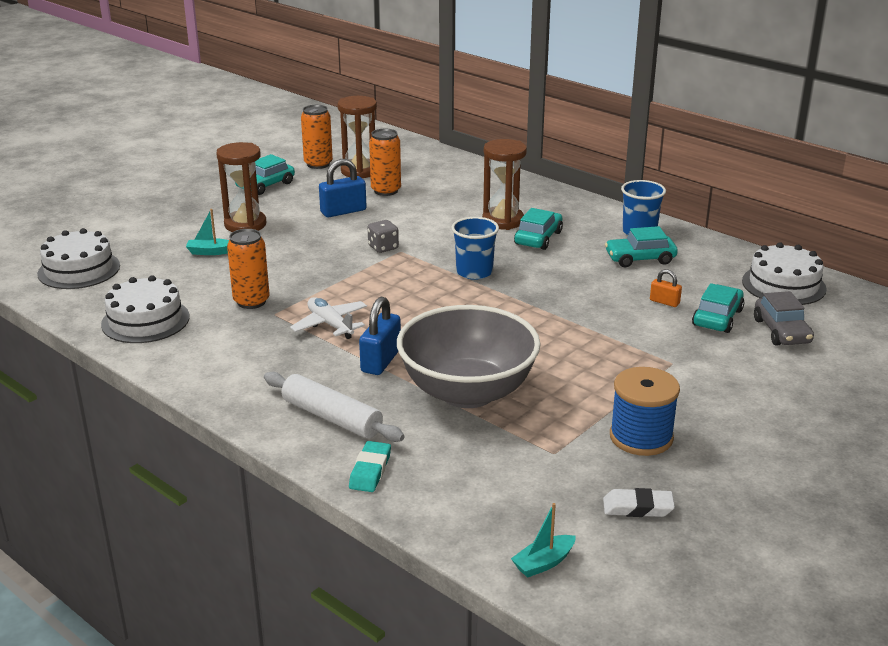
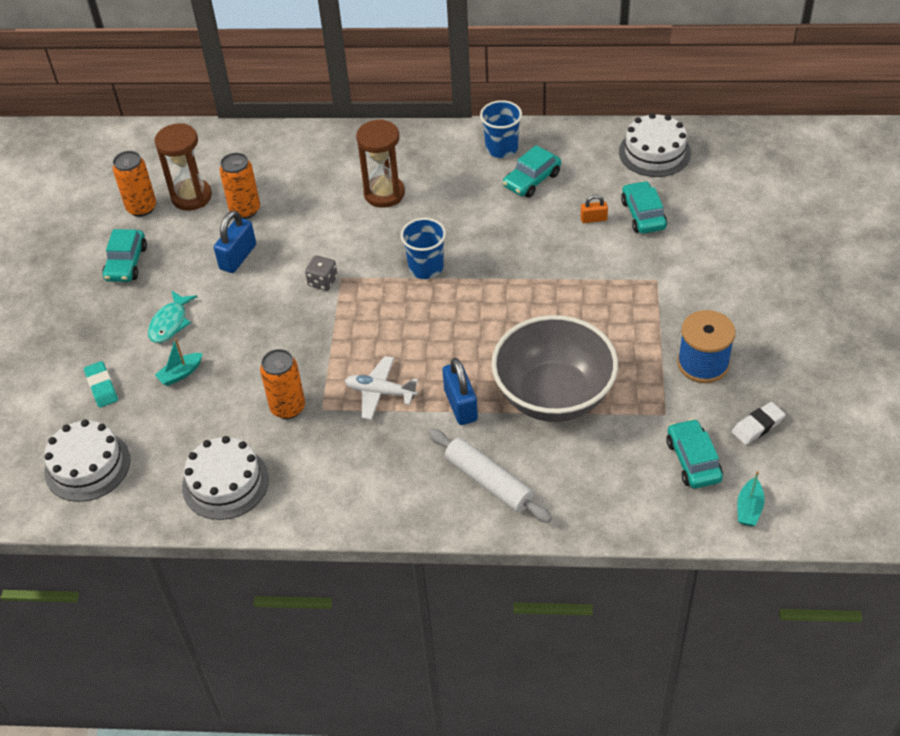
camera: 35 degrees left, 20 degrees up
(245, 225) = (170, 323): brown hourglass -> turquoise fish
(332, 417) = (488, 482): white rolling pin -> white rolling pin turned 45 degrees clockwise
(370, 471) = (568, 510): turquoise eraser -> turquoise eraser (101, 387)
(538, 238) = (433, 199): turquoise car -> turquoise car (693, 460)
(781, 331) = (695, 204): grey car -> none

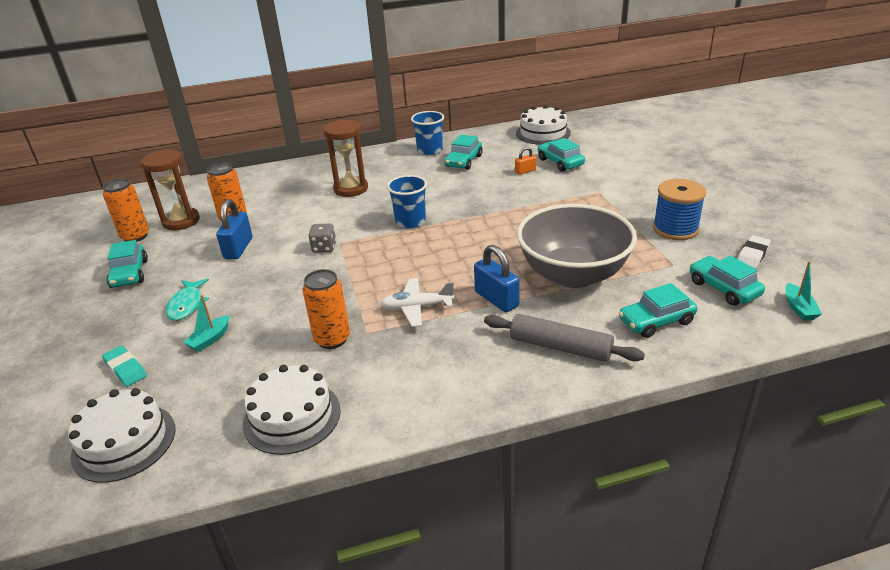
camera: 20 degrees left, 15 degrees down
(488, 482) = (560, 347): white rolling pin -> grey rolling pin
(597, 480) = (656, 321): none -> turquoise car

